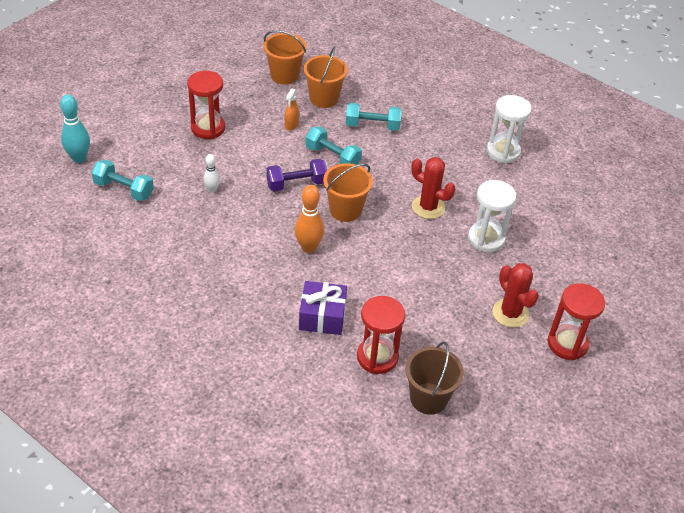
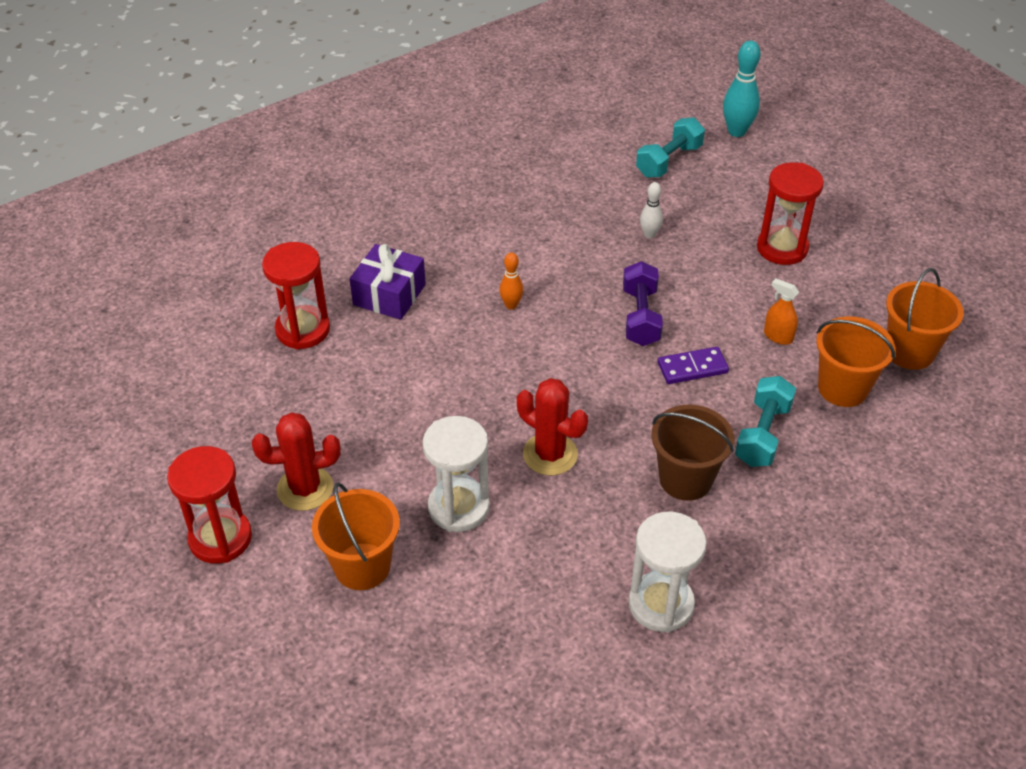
camera: 110 degrees right, 0 degrees up
(308, 247) = (511, 305): orange bowling pin -> orange bowling pin, size x0.58
(332, 157) = (692, 368): turquoise dumbbell -> purple domino
(345, 210) = (572, 357): orange bucket -> orange bucket (362, 566)
(428, 207) = (550, 454): red cactus -> red cactus turned 75 degrees clockwise
(428, 398) = (218, 361): brown bucket -> brown bucket (685, 479)

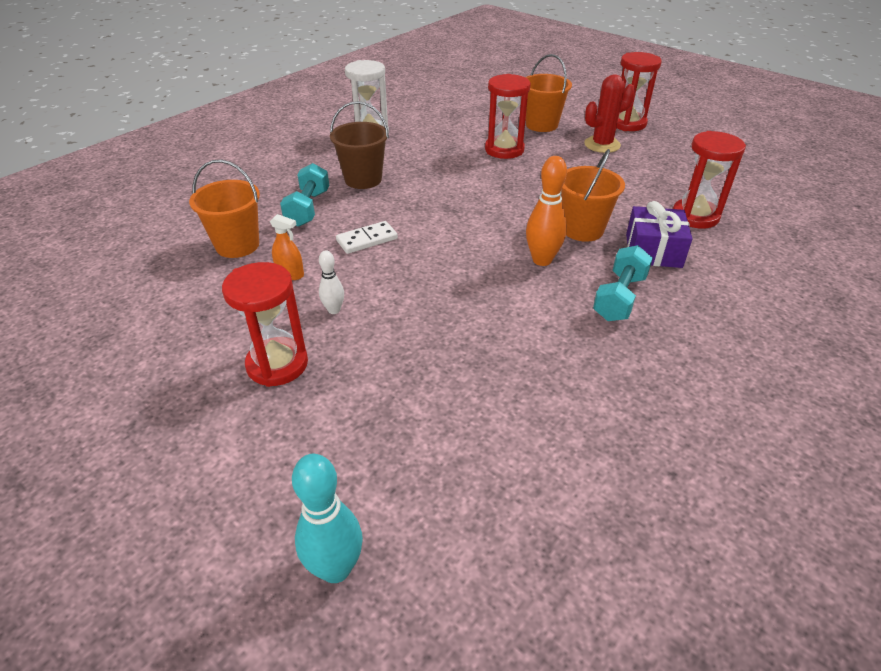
camera: 165 degrees right, 5 degrees down
(458, 507) = (504, 150): white hourglass -> red hourglass
(511, 305) = (542, 260): orange bowling pin -> orange bowling pin, size x1.72
(550, 454) = (459, 178): red cactus -> none
(640, 317) = (421, 270): purple dumbbell -> none
(649, 234) = (434, 353): white bowling pin -> white bowling pin (334, 310)
(669, 161) = (436, 473): turquoise dumbbell -> turquoise dumbbell (619, 298)
(692, 368) = (367, 239): purple domino -> white domino
(909, 352) = (165, 281): orange bucket -> orange bucket (582, 229)

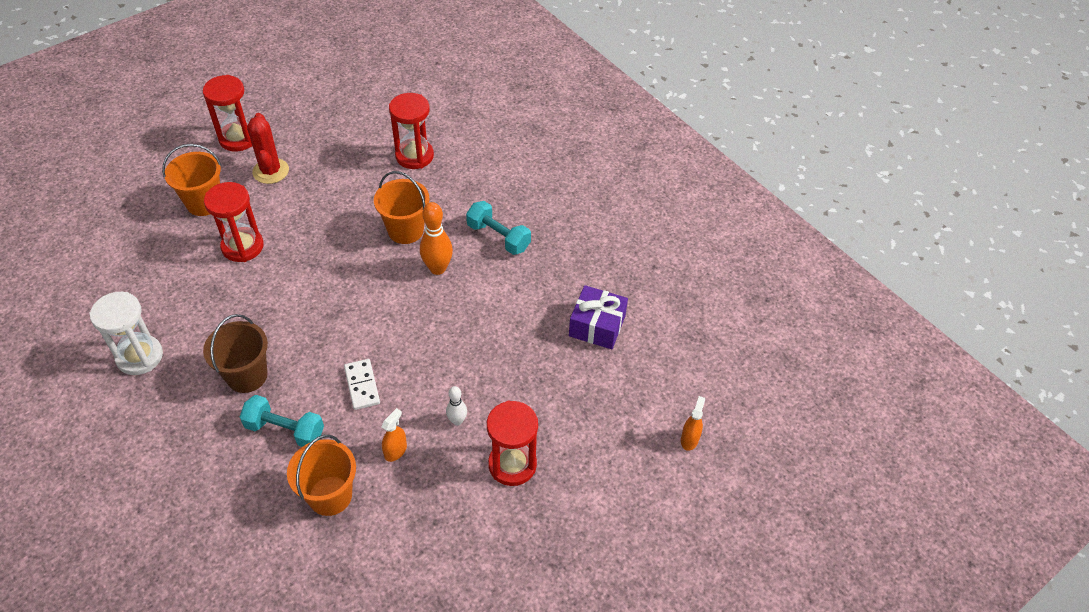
camera: 80 degrees left, 10 degrees up
(335, 568) = (689, 439): turquoise bowling pin -> orange spray bottle
(653, 251) = (450, 198): purple gift -> purple gift (597, 326)

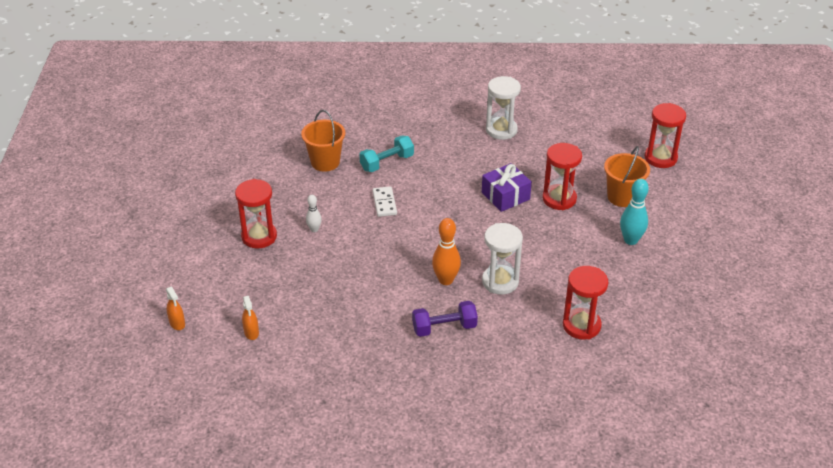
camera: 130 degrees right, 10 degrees down
(238, 138) = (686, 238): red hourglass -> red hourglass (660, 158)
(247, 376) = (442, 163): brown bucket -> none
(271, 171) = (630, 240): red cactus -> turquoise bowling pin
(362, 385) = (384, 203): white domino -> white domino turned 60 degrees clockwise
(395, 451) = (324, 196): orange spray bottle -> orange spray bottle (251, 332)
(405, 230) = (500, 281): orange bucket -> white hourglass
(498, 237) = (444, 328): turquoise dumbbell -> purple dumbbell
(597, 326) = (308, 333): purple gift -> purple gift (505, 196)

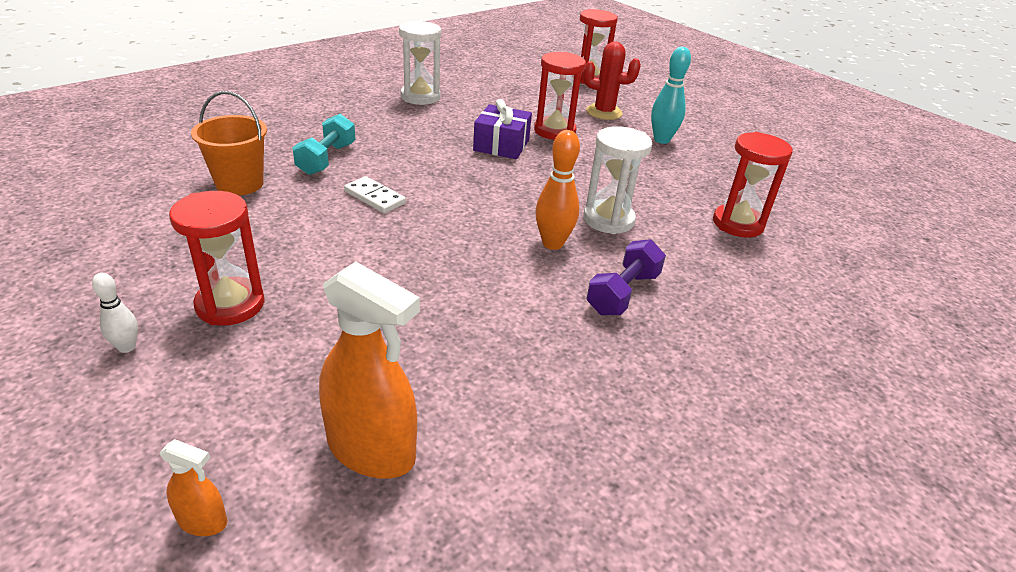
camera: 45 degrees left, 5 degrees down
(251, 332) = (371, 450): orange spray bottle -> orange spray bottle, size x2.12
(314, 229) = (312, 260): white bowling pin -> white bowling pin (127, 347)
(622, 197) = (604, 112): orange bucket -> red cactus

